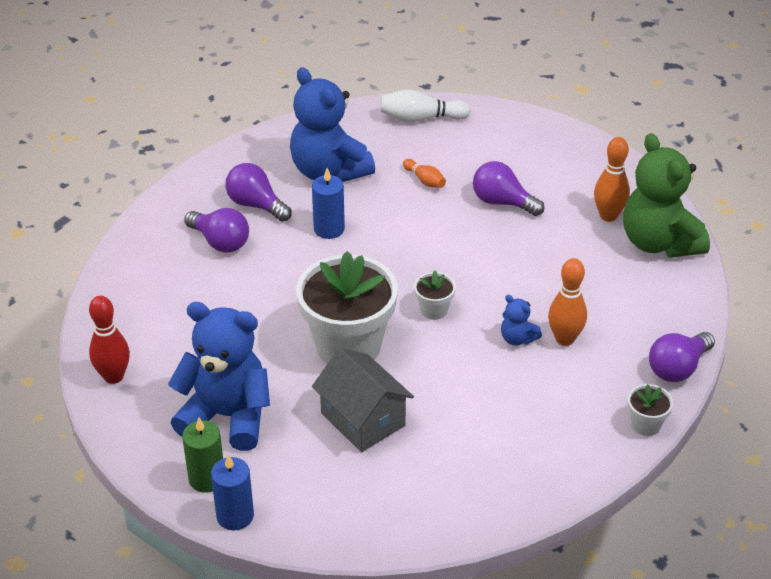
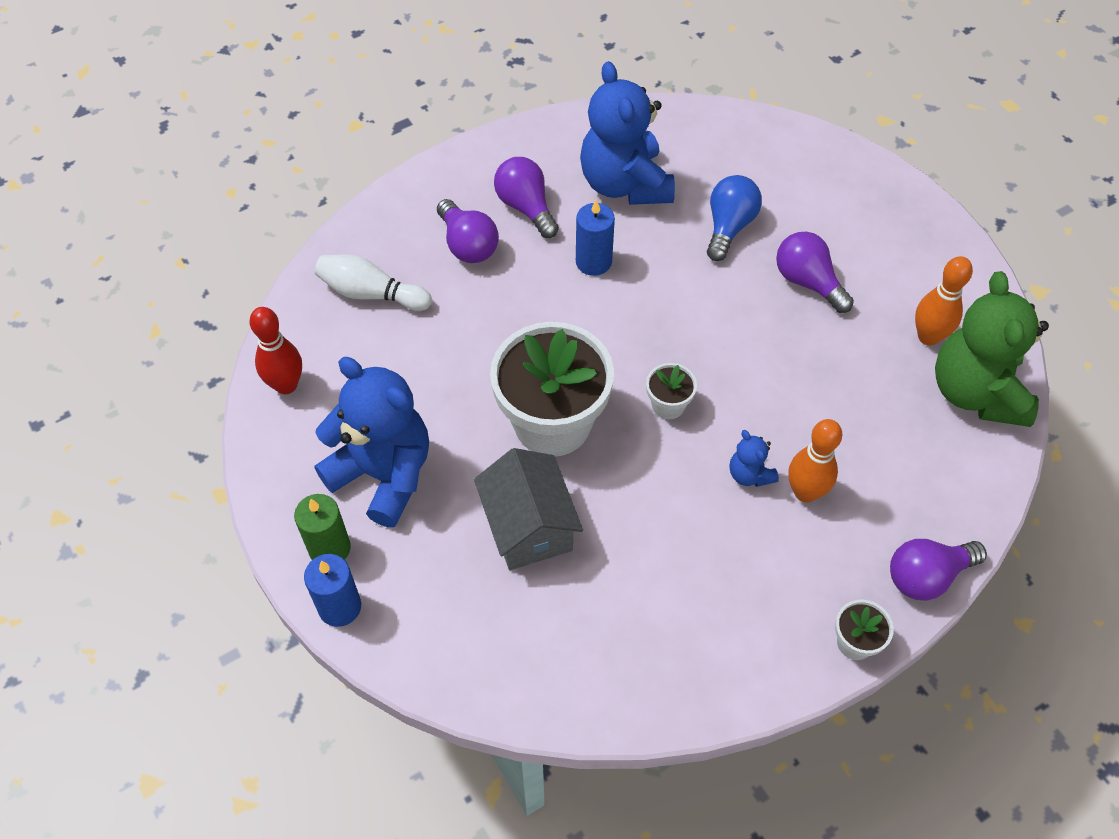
camera: 20 degrees right, 15 degrees up
(420, 118) = (758, 141): white bowling pin -> white bowling pin (371, 293)
(424, 180) = (729, 227): orange bowling pin -> blue light bulb

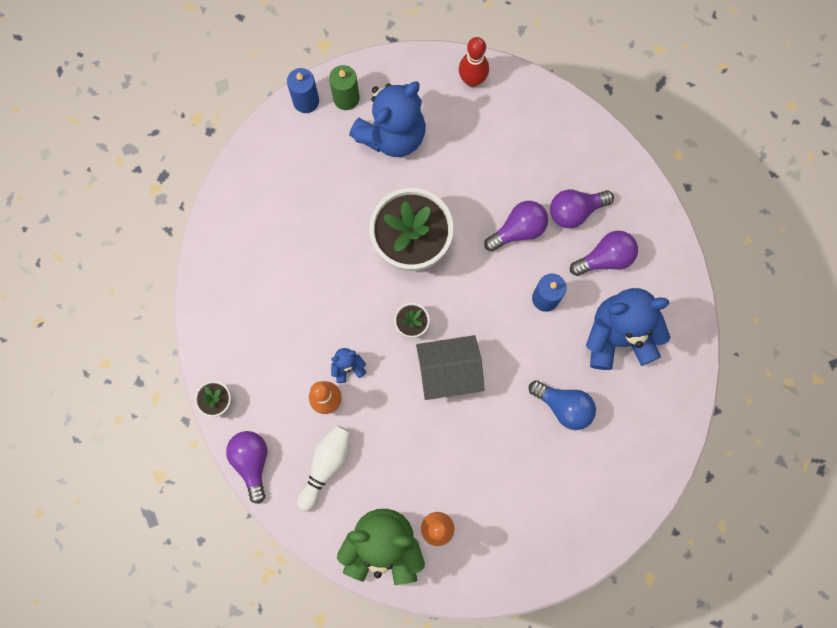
camera: 100 degrees right, 20 degrees up
(371, 293) = (540, 140): white bowling pin -> white bowling pin (326, 465)
(529, 527) = (337, 218): grey house -> grey house (449, 372)
(808, 282) = (501, 452): purple light bulb -> purple light bulb (518, 230)

